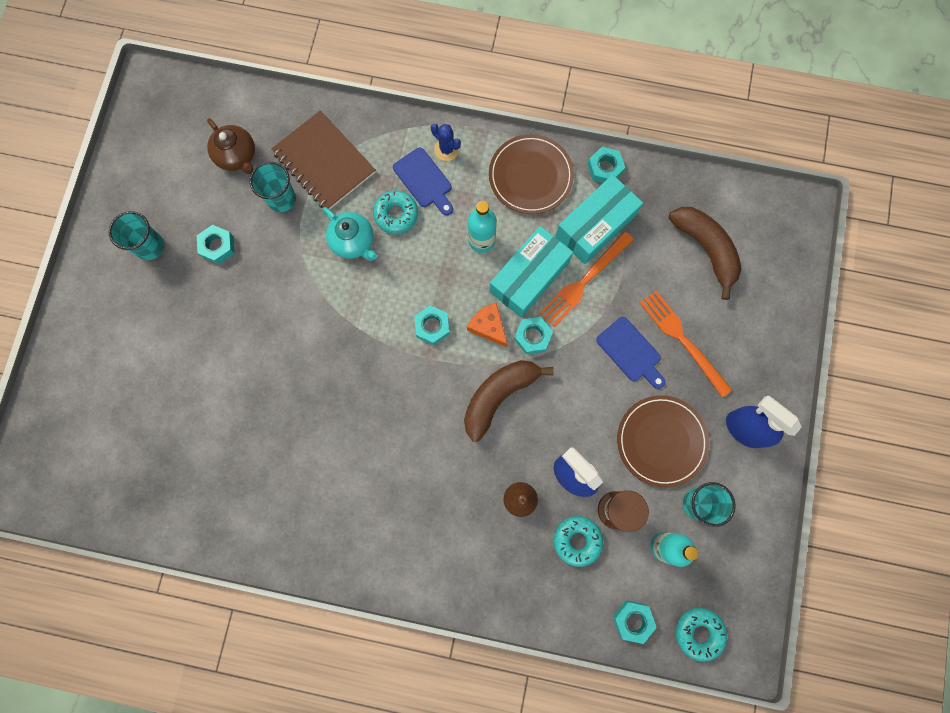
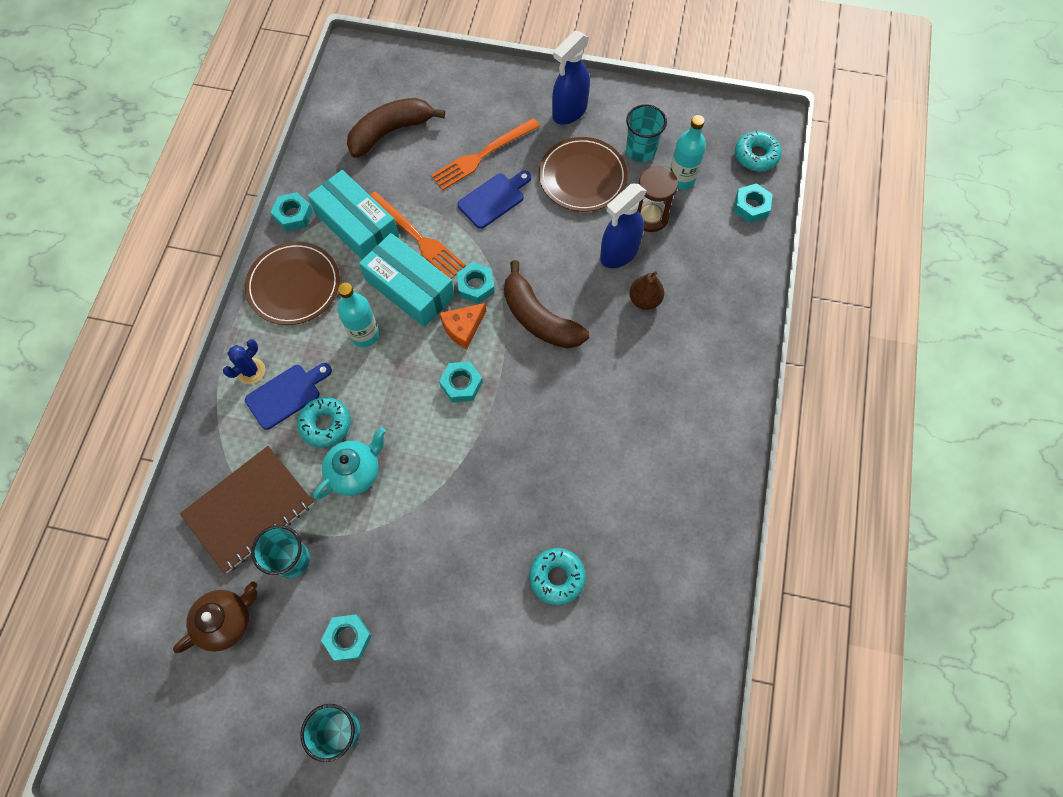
camera: 90 degrees left, 10 degrees down
(577, 540) = (681, 250): turquoise donut -> turquoise donut (557, 577)

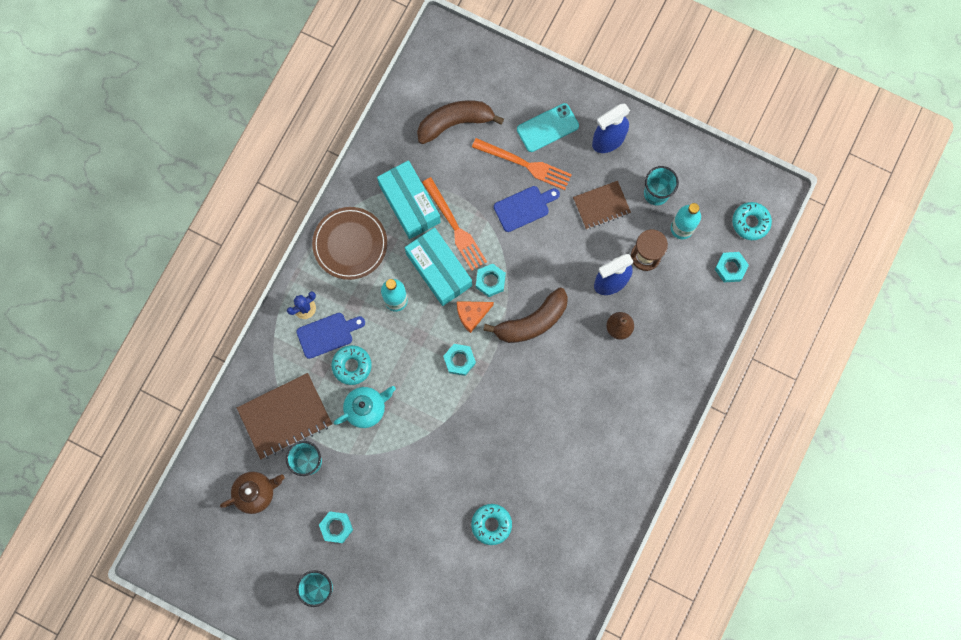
camera: 15 degrees right, 10 degrees up
(293, 215) = (361, 181): turquoise nut -> none
(482, 155) = (525, 164): orange fork -> orange fork turned 135 degrees counterclockwise
(497, 114) = (547, 128): none -> turquoise phone
(539, 318) = (532, 322): brown banana -> brown banana turned 90 degrees counterclockwise
(582, 177) = (601, 205): brown plate -> brown notebook

